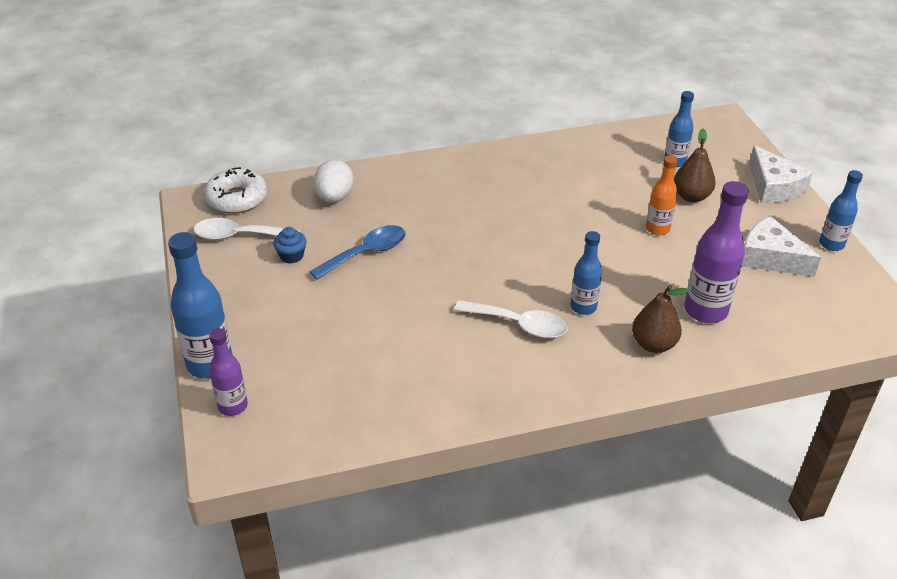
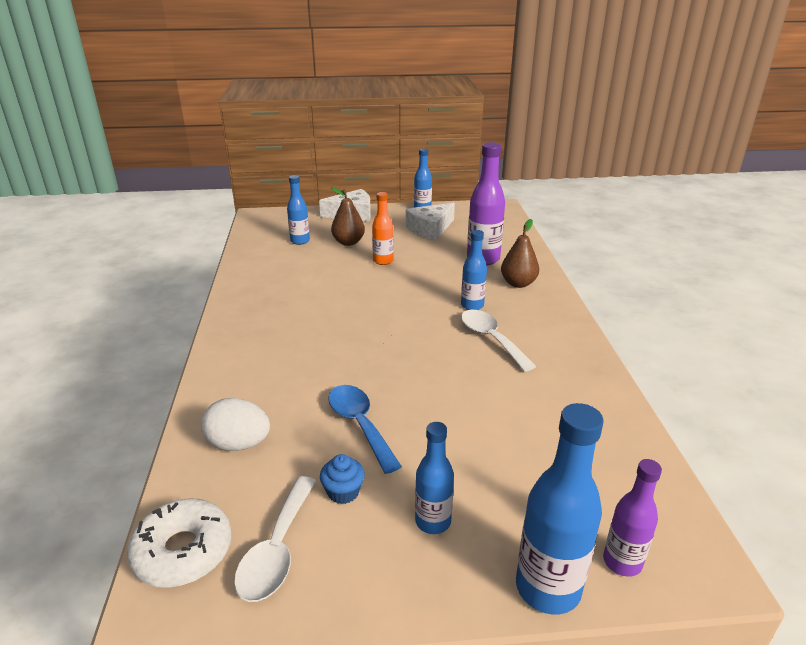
camera: 80 degrees left, 10 degrees down
(266, 303) = (433, 521): none -> blue bottle
(519, 324) = (491, 339): white spoon -> white spoon turned 60 degrees counterclockwise

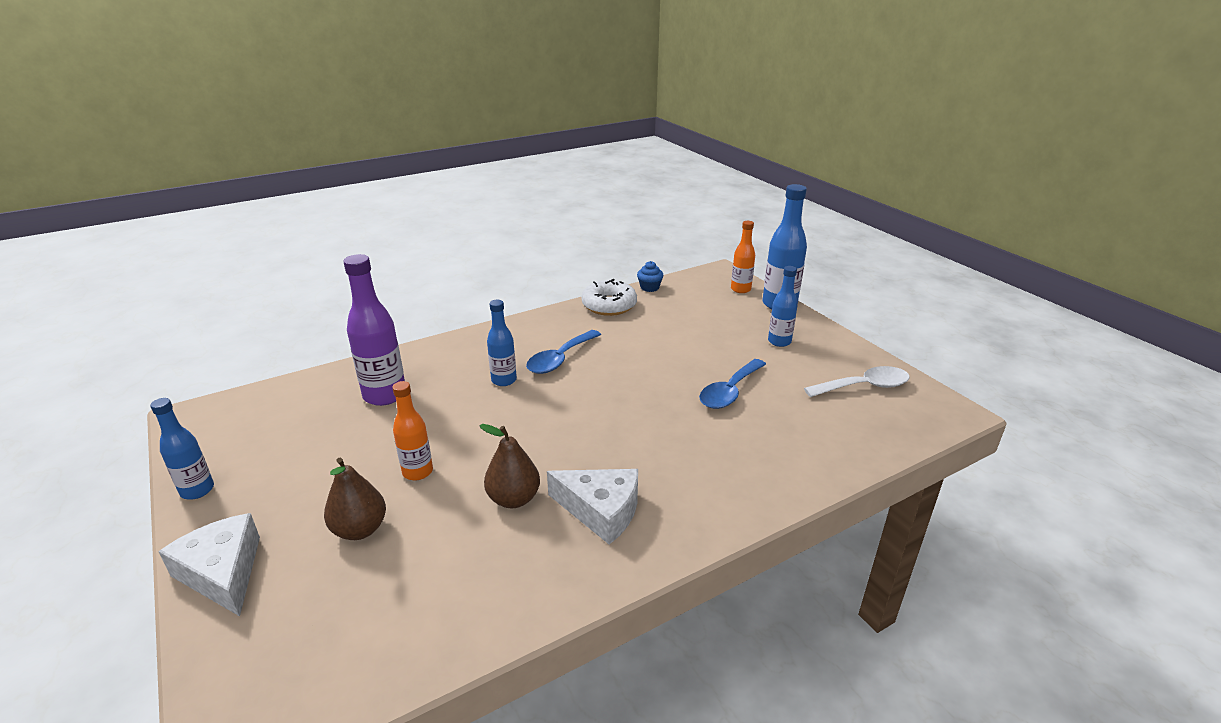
camera: 115 degrees left, 0 degrees up
(183, 551) = (913, 422): white donut -> white donut (609, 305)
(239, 444) = (812, 442): white egg -> none
(300, 241) = (368, 594): blue bottle -> none
(343, 492) = (796, 378): blue cupcake -> blue cupcake (649, 287)
(430, 229) = (289, 459): white cheese -> white cheese (601, 510)
(491, 339) = (560, 359): white spoon -> blue spoon
(518, 283) = (440, 363): brown pear -> brown pear (513, 499)
(622, 562) = (740, 289): purple bottle -> orange bottle

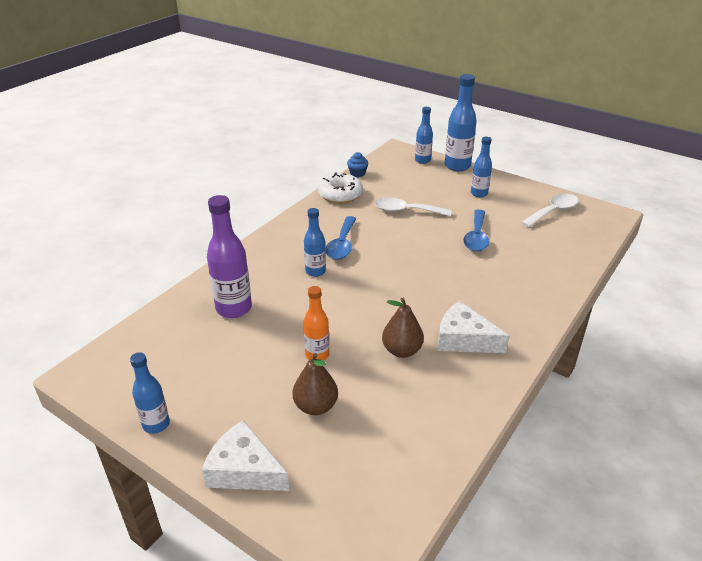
camera: 25 degrees left, 5 degrees up
(601, 510) = (464, 339): white cheese -> white cheese turned 150 degrees counterclockwise
(669, 340) = (406, 211): none -> white spoon
(740, 289) = (422, 160): orange bottle -> blue bottle

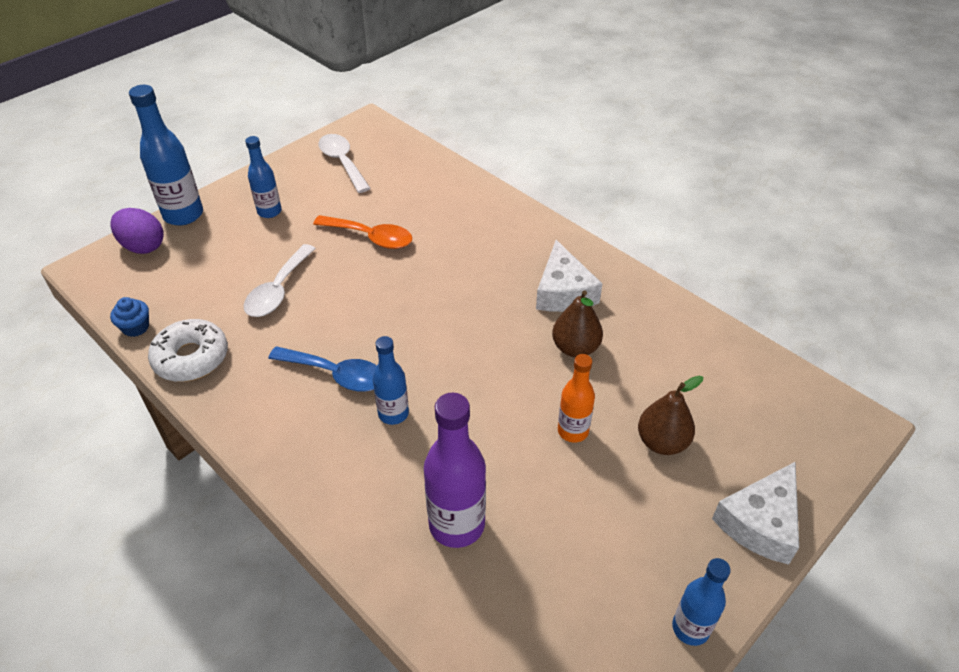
camera: 80 degrees left, 10 degrees up
(422, 160) = (143, 246): blue bottle -> purple egg
(464, 339) = (563, 291): white cheese -> white cheese turned 45 degrees counterclockwise
(476, 237) = (371, 237): blue spoon -> orange spoon

